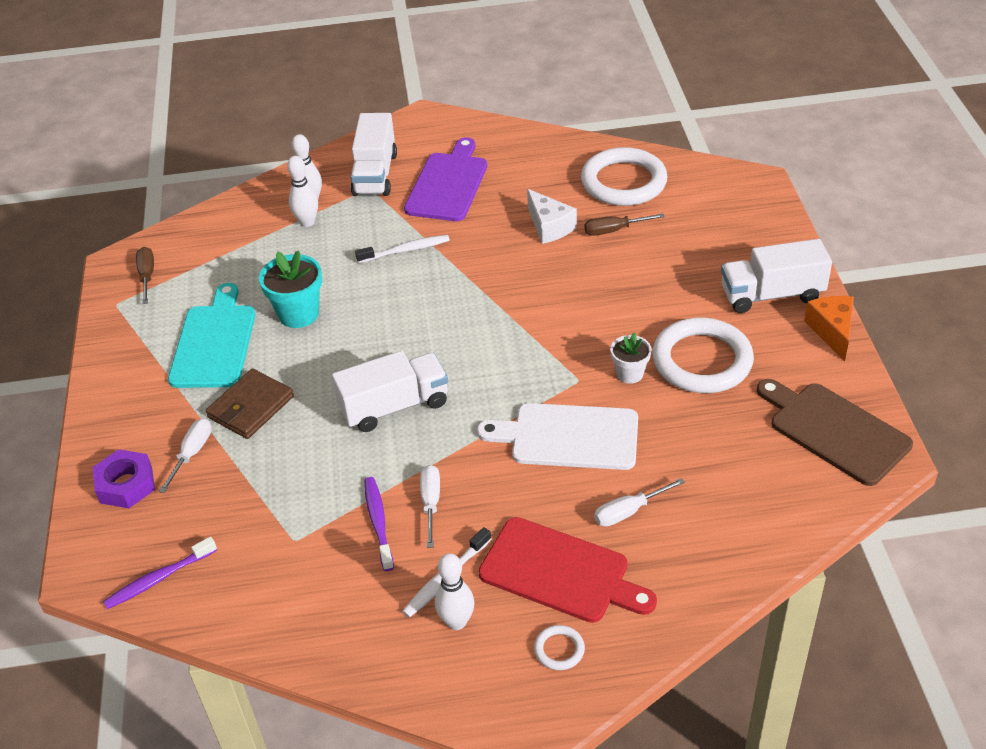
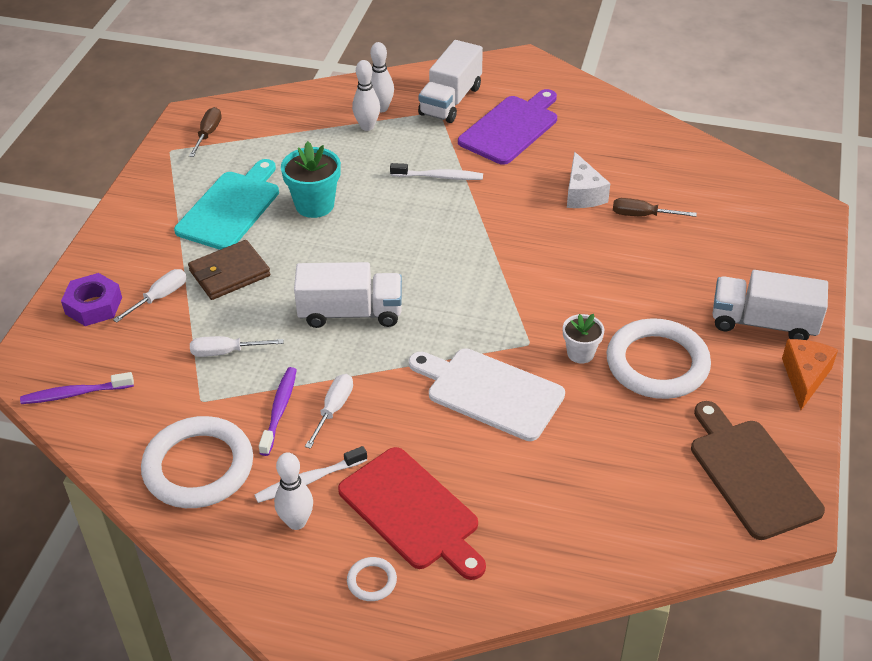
camera: 20 degrees right, 0 degrees up
(623, 182) = (677, 173): white ring -> white ring (198, 467)
(628, 512) = (506, 480): white screwdriver -> white screwdriver (225, 352)

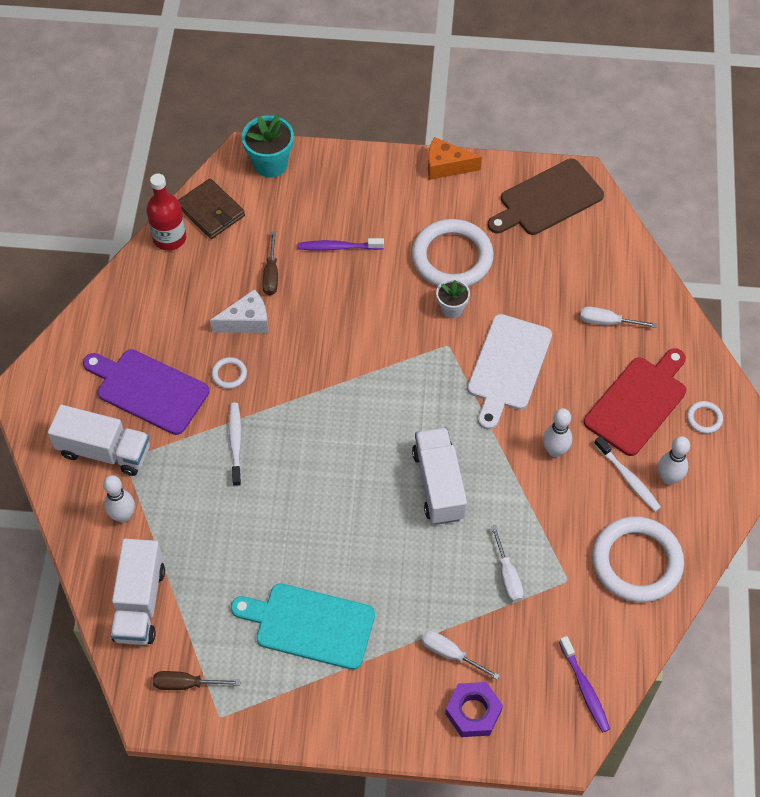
camera: 100 degrees left, 15 degrees up
(229, 273) = (406, 600): brown wallet -> brown wallet (211, 211)
(279, 410) = (563, 516): purple toothbrush -> purple toothbrush (338, 247)
(314, 205) = (294, 547): turquoise flower pot -> turquoise flower pot (270, 164)
(334, 409) = (552, 475): white screwdriver -> white screwdriver (606, 322)
(367, 126) = (158, 523): white bowling pin -> white bowling pin (555, 451)
(519, 178) = (229, 374): none -> white ring
(694, 150) = (169, 238): none -> red bottle
(763, 323) = (392, 190): white truck -> white truck (139, 603)

